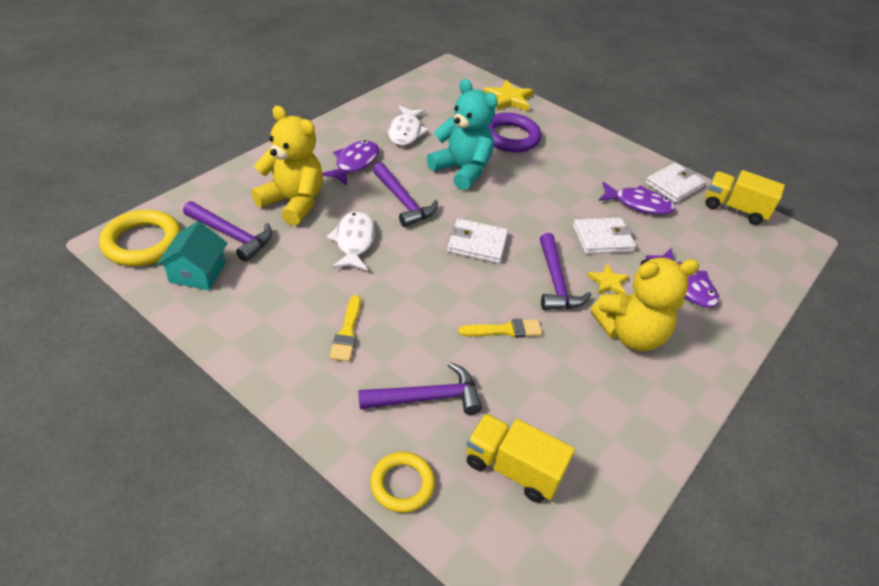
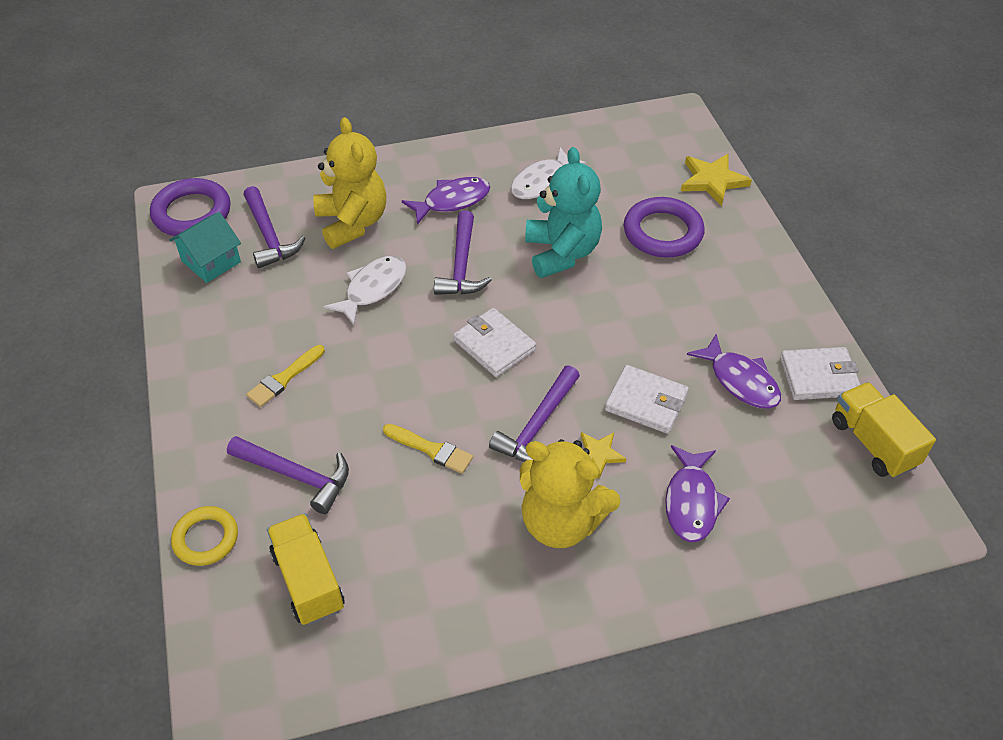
camera: 40 degrees right, 5 degrees up
(142, 243) = (192, 213): yellow ring -> purple ring

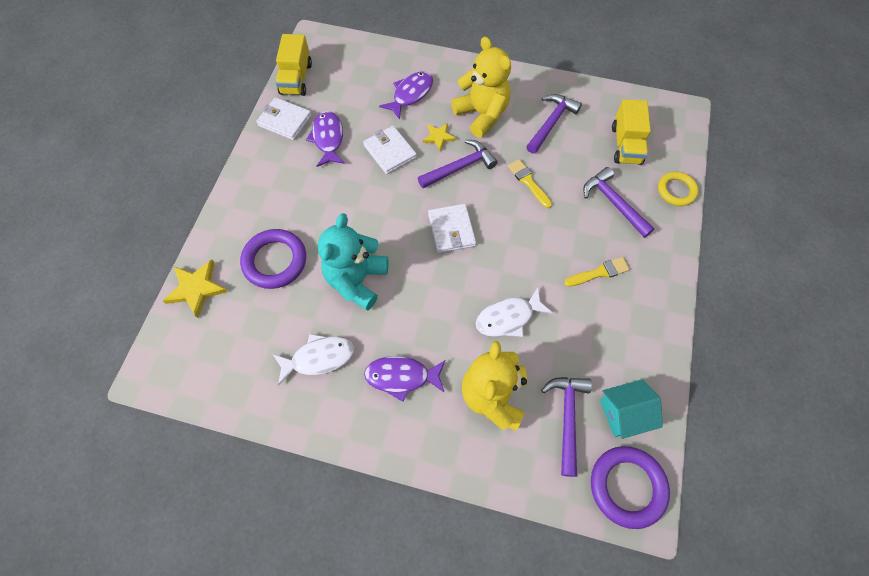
camera: 150 degrees left, 15 degrees up
(461, 265) = (433, 306): purple hammer -> purple hammer (551, 123)

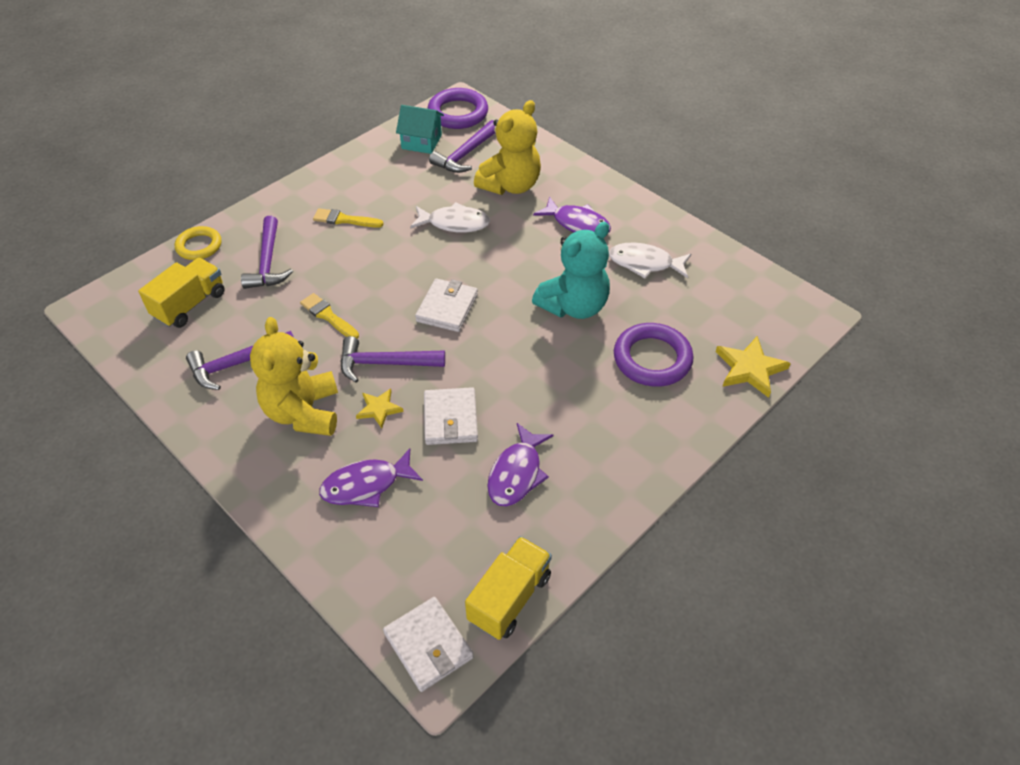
camera: 150 degrees left, 15 degrees down
(285, 121) = (561, 530): white wallet -> white wallet (428, 645)
(528, 182) = (328, 316): yellow brush -> yellow brush turned 135 degrees clockwise

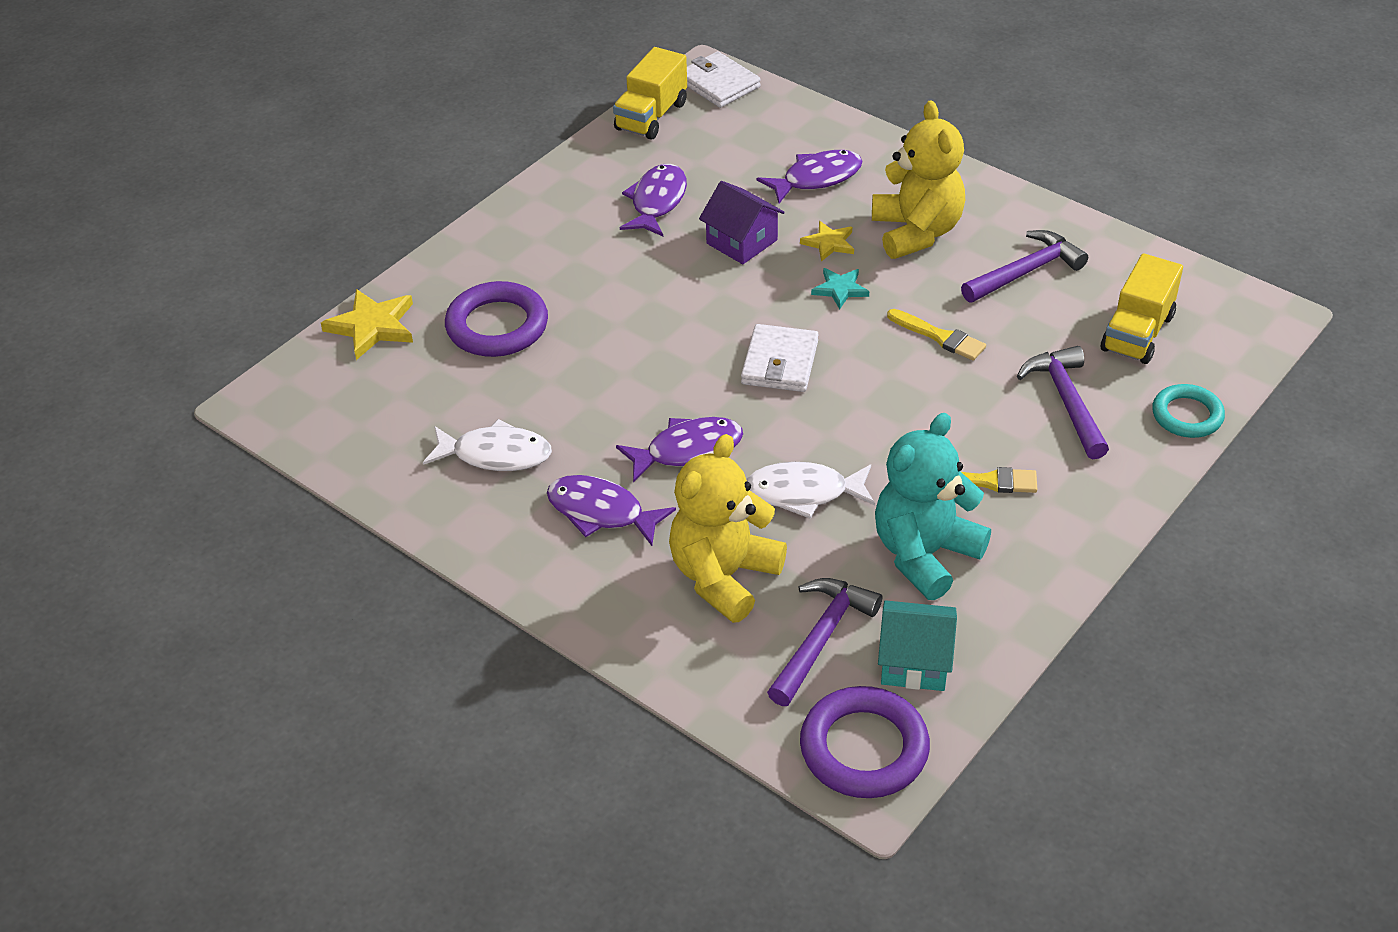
camera: 175 degrees right, 5 degrees down
(199, 246) = (1187, 415): yellow ring -> turquoise ring
(385, 363) = (840, 289): purple hammer -> turquoise star
(450, 419) = (742, 242): white wallet -> purple house
(520, 254) = (687, 450): none -> purple fish
(574, 306) = (602, 382): turquoise teddy bear -> turquoise teddy bear (924, 554)

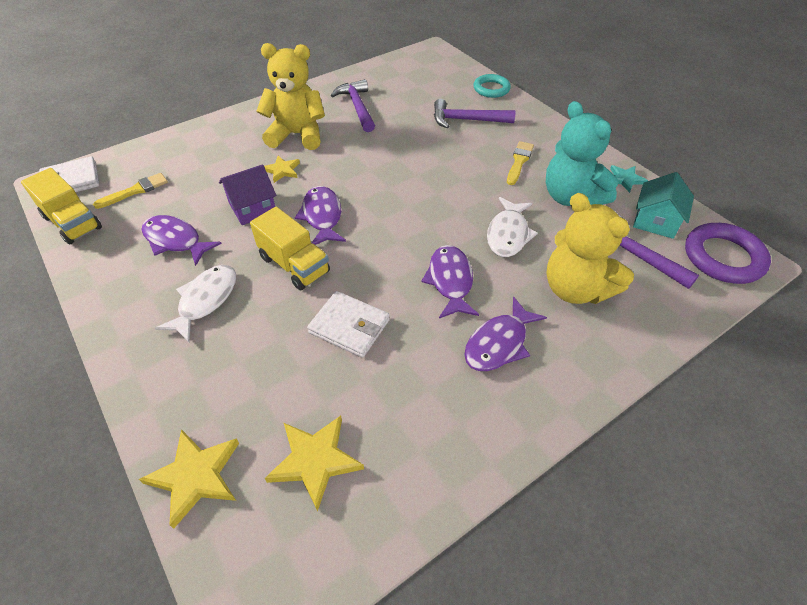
camera: 75 degrees left, 5 degrees up
(408, 399) = (315, 460): none -> yellow star
(495, 454) = (413, 402): white fish -> white fish (205, 300)
(497, 326) = (255, 371): purple ring -> none
(780, 362) = (384, 217): white wallet -> white wallet (349, 326)
(816, 178) = (214, 161): purple fish -> purple fish (322, 216)
(840, 289) = (329, 176): turquoise star -> turquoise star (625, 179)
(940, 337) = (394, 148): yellow brush -> yellow brush (135, 191)
(1137, 333) = (425, 87): yellow truck -> yellow truck (294, 265)

